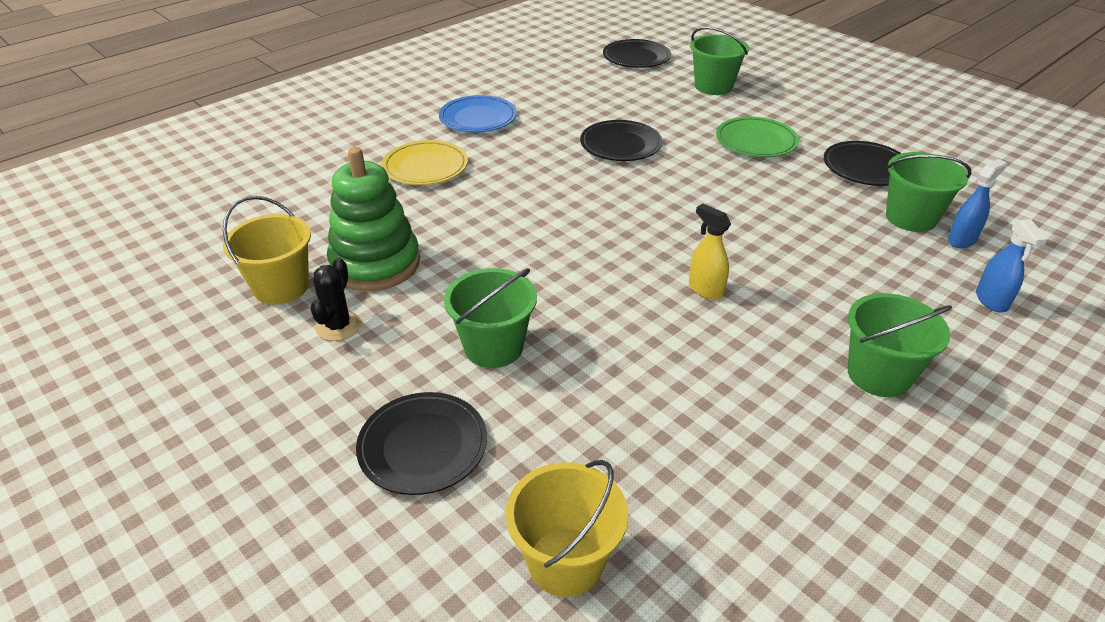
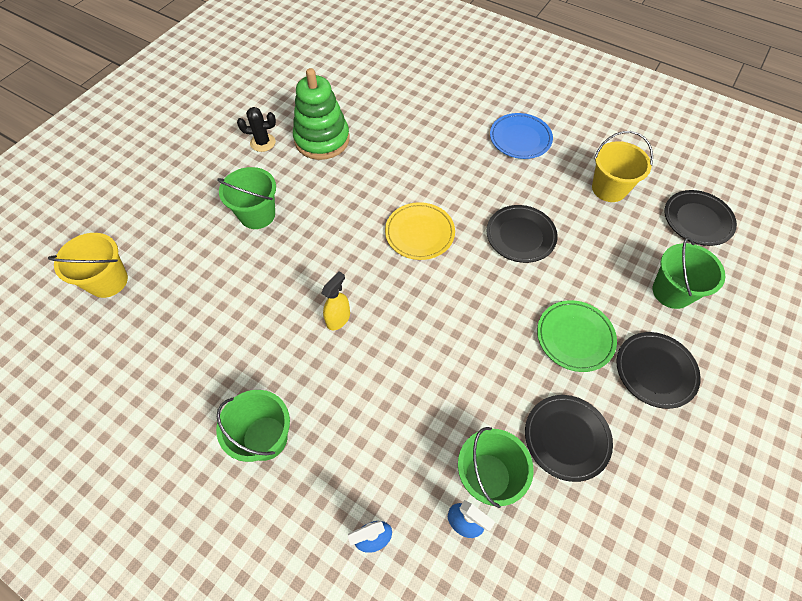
camera: 75 degrees right, 20 degrees up
(281, 287) = (291, 108): yellow bucket -> yellow bucket (609, 188)
(423, 446) = (177, 205): black plate -> black plate (655, 371)
(425, 167) = (438, 130): yellow plate -> yellow plate (419, 233)

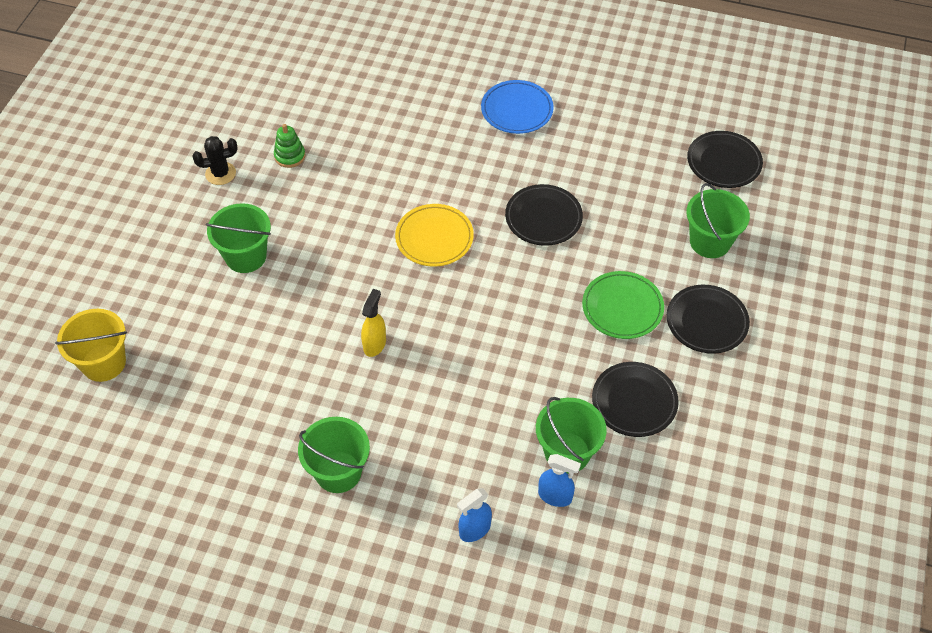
camera: 15 degrees left, 5 degrees down
(322, 140) = (290, 156): green stacking toy -> green stacking toy, size x0.47
(609, 188) = (626, 147): yellow bucket -> none

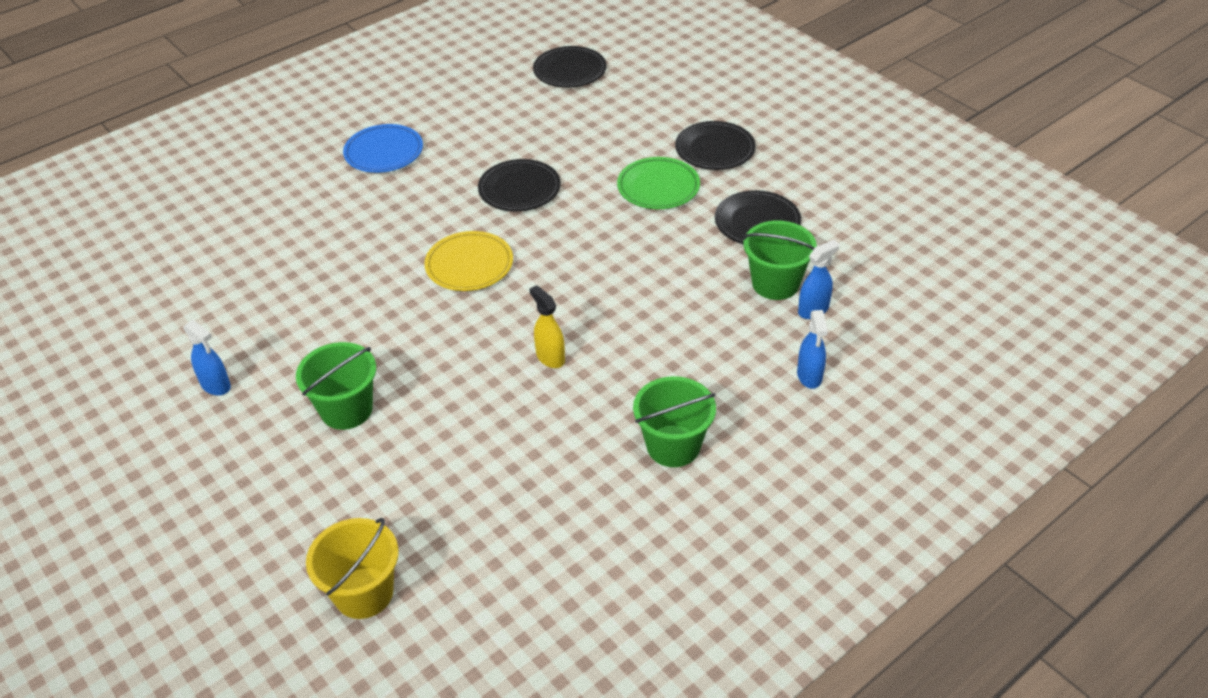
camera: 55 degrees left, 10 degrees down
(220, 173) = (216, 385): black cactus -> blue spray bottle
(290, 156) = (257, 323): green stacking toy -> none
(710, 242) = (639, 113): green bucket -> none

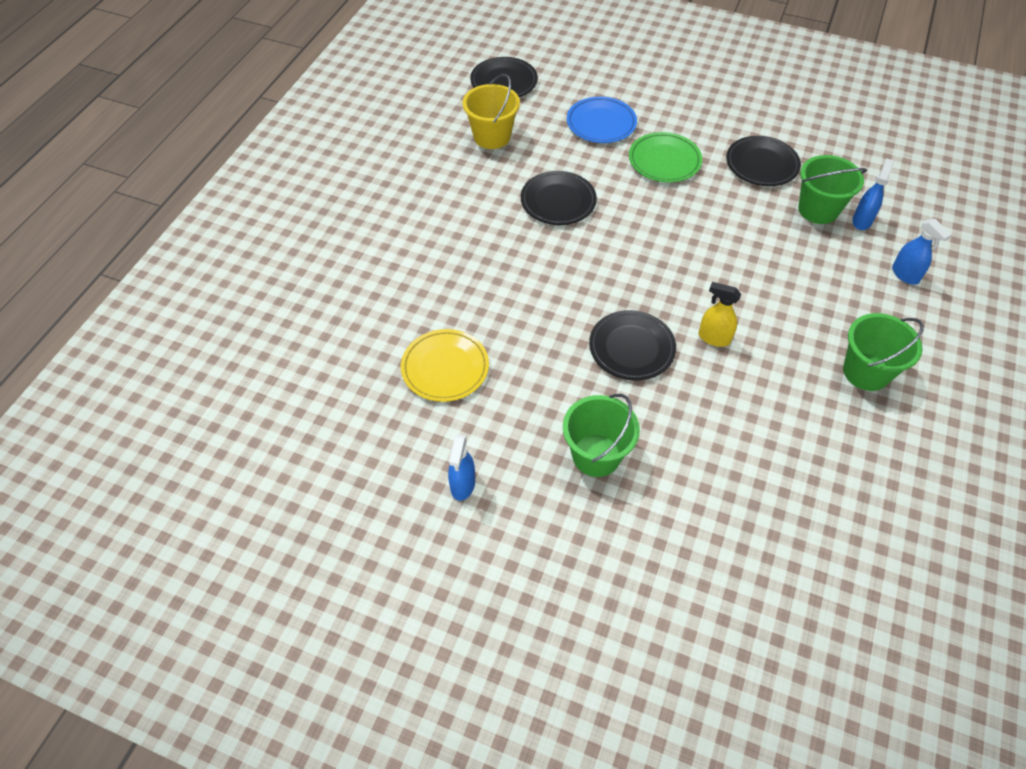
camera: 30 degrees left, 10 degrees up
(216, 385) = (462, 485): blue spray bottle -> blue spray bottle turned 90 degrees clockwise
(364, 593) = (757, 607): yellow bucket -> yellow bucket (492, 136)
(384, 152) = (411, 208): blue plate -> blue plate (601, 123)
(469, 265) = (578, 284): yellow plate -> yellow plate (445, 368)
(715, 149) = (678, 114): black plate -> black plate (631, 348)

